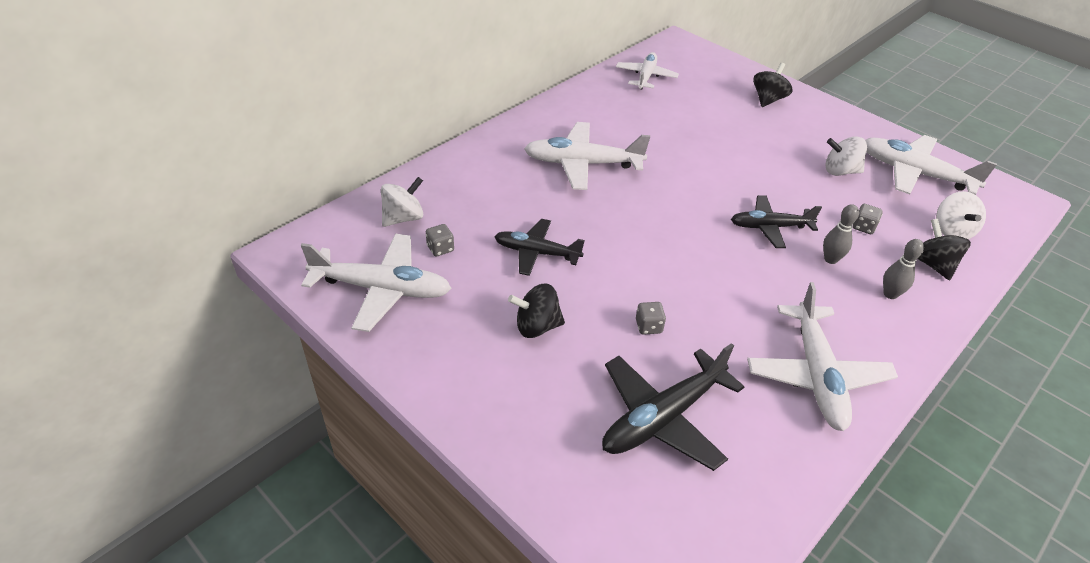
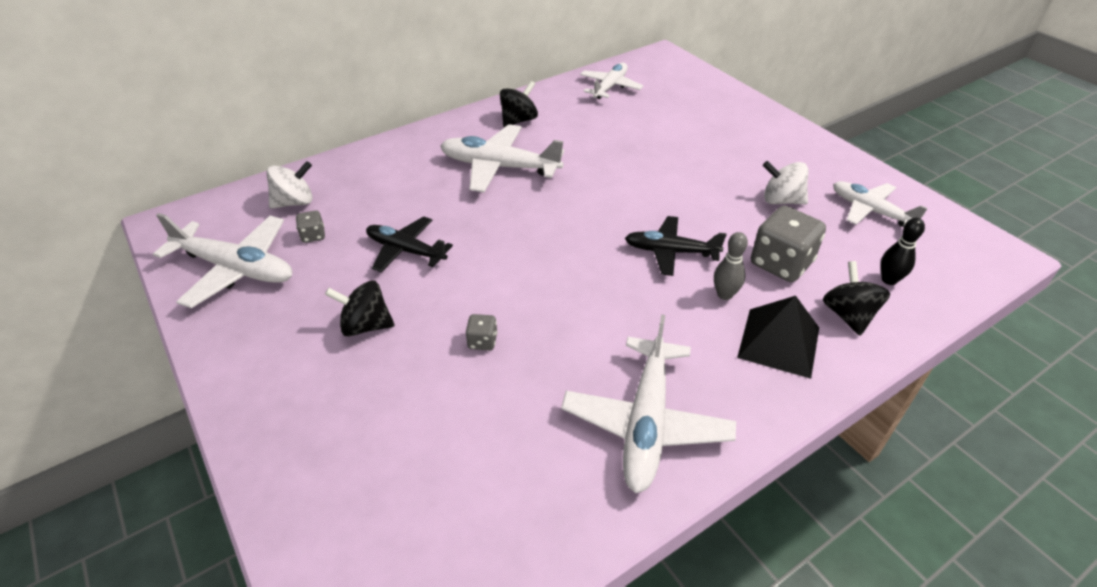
camera: 15 degrees right, 0 degrees up
(662, 418) = (447, 443): black plane -> none
(768, 99) = (733, 119): black spinning top -> black spinning top (519, 120)
(863, 227) = (781, 263): grey dice -> grey dice, size x2.10
(890, 294) = (779, 342): grey bowling pin -> black pyramid
(914, 173) = (870, 211): white plane -> white plane, size x0.66
(952, 231) = (889, 280): white spinning top -> black bowling pin

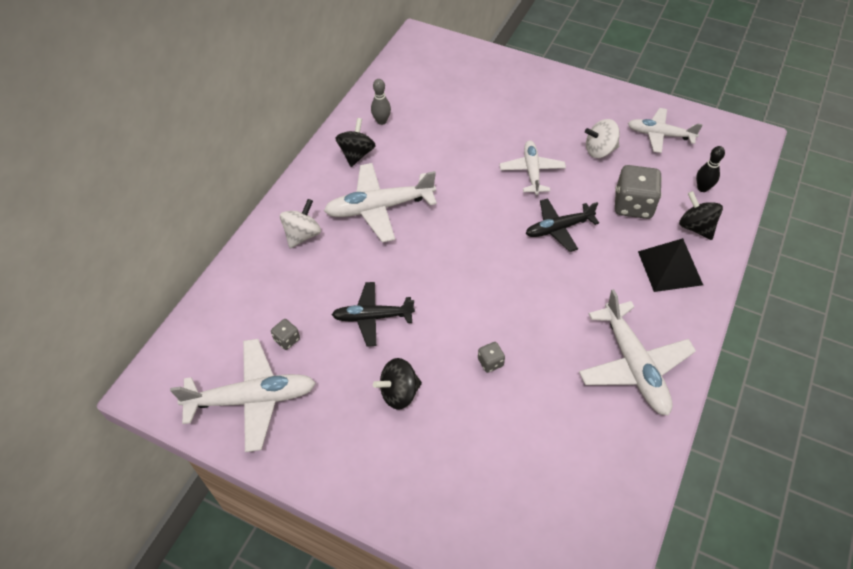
camera: 30 degrees left, 10 degrees up
(295, 202) = (241, 317): white spinning top -> white spinning top (302, 235)
(610, 87) = (403, 89): white plane -> white plane (532, 171)
(724, 294) = (615, 247): grey bowling pin -> grey bowling pin (381, 121)

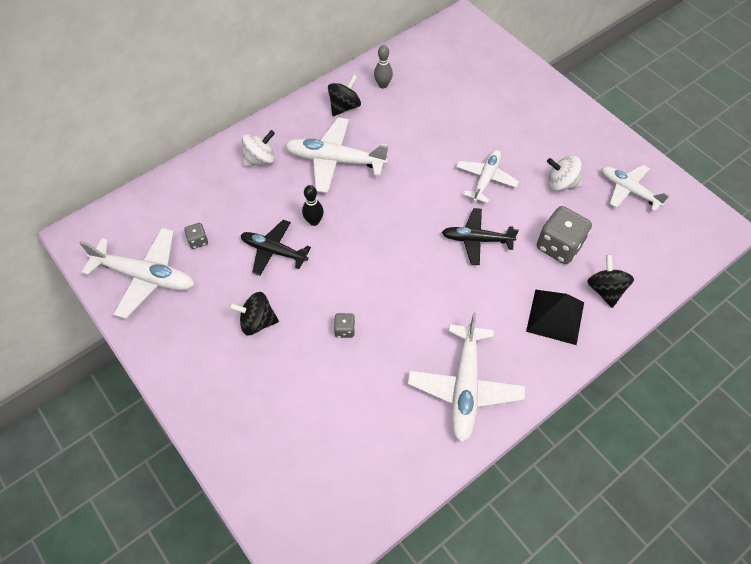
camera: 25 degrees right, 5 degrees up
(702, 188) = (637, 256): black bowling pin -> black bowling pin (314, 221)

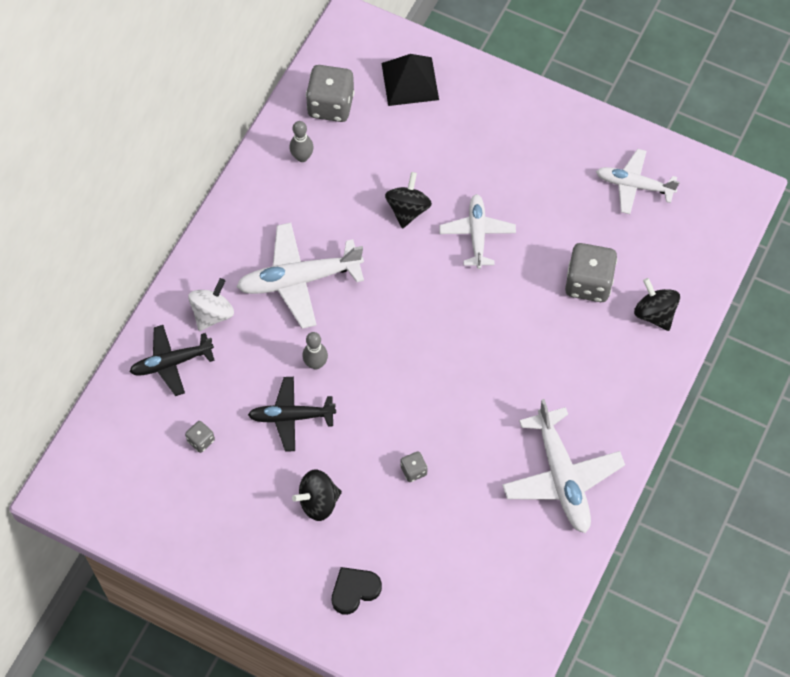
camera: 25 degrees left, 5 degrees up
(146, 276) = (168, 505): white plane -> none
(244, 404) = (354, 590): none -> black heart
(314, 221) = (316, 364): black bowling pin -> grey bowling pin
(344, 106) = (272, 205): black spinning top -> black spinning top (408, 209)
(421, 61) = (331, 105): none -> grey dice
(476, 240) = (500, 312): black plane -> black plane (171, 363)
(555, 316) = (617, 364): black pyramid -> black pyramid (410, 81)
(561, 183) = (560, 206): white spinning top -> none

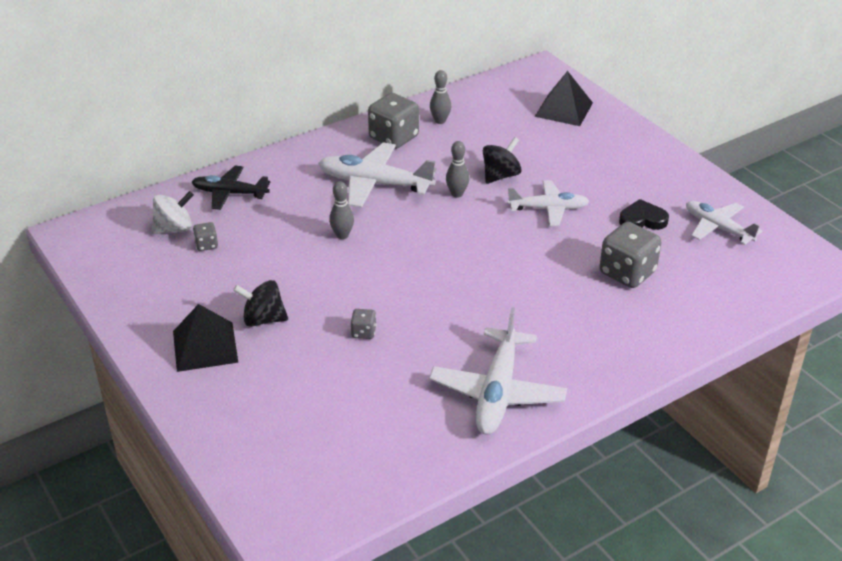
camera: 30 degrees right, 25 degrees down
(212, 313) = (288, 178): white spinning top -> white spinning top (174, 228)
(291, 416) = (292, 258): black plane -> none
(291, 559) = (205, 346): none -> black pyramid
(331, 105) = (488, 102): grey dice -> grey dice (394, 138)
(354, 590) = (237, 391): black heart -> black heart (642, 219)
(383, 255) = (457, 194): none -> grey bowling pin
(477, 234) = (548, 209): white plane -> white plane turned 60 degrees clockwise
(654, 313) = (677, 315): black spinning top -> none

